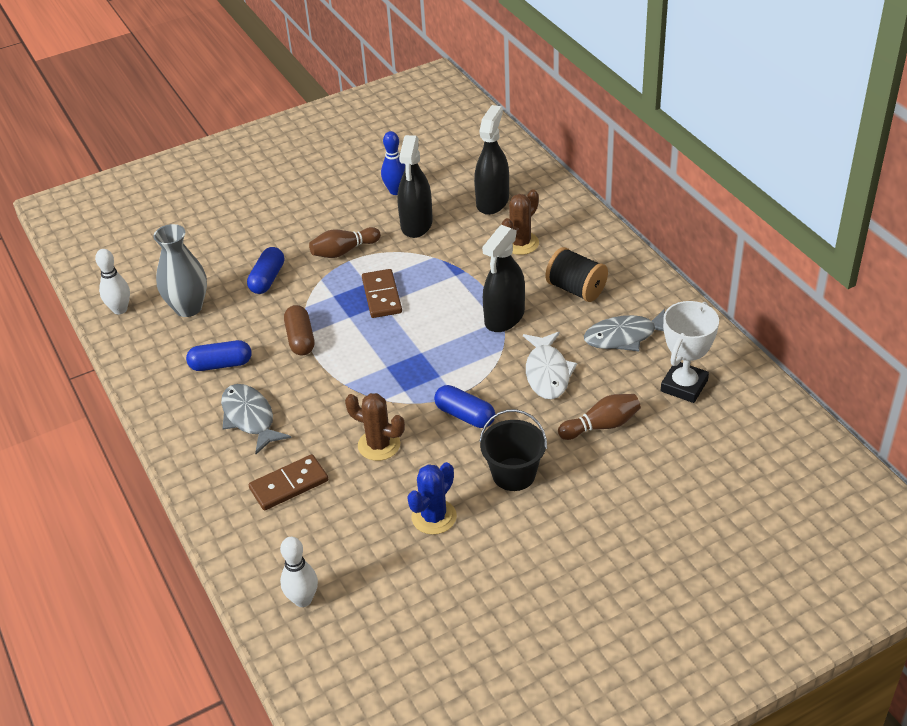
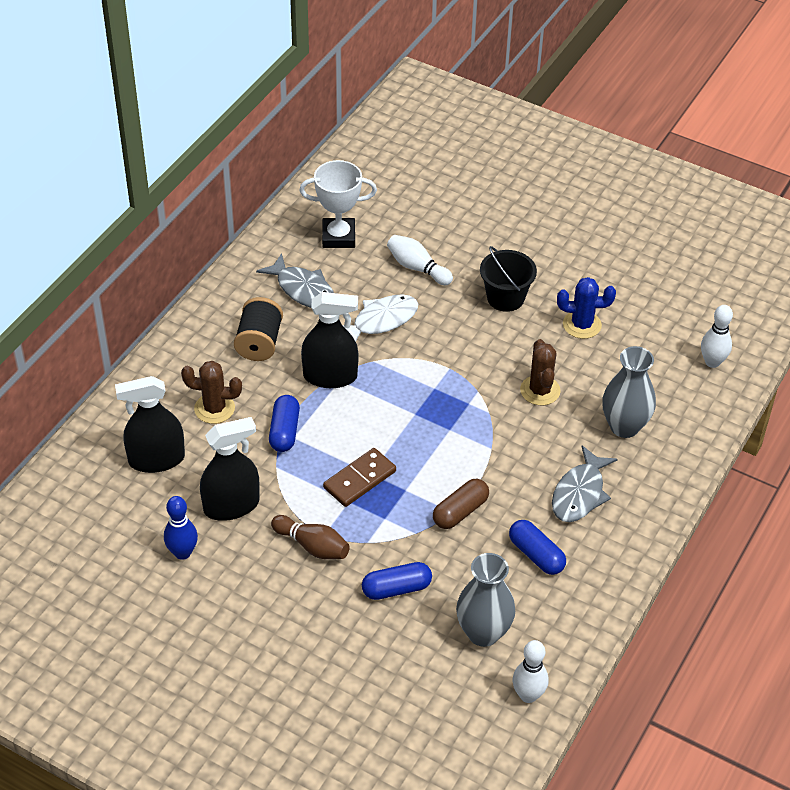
camera: 125 degrees left, 5 degrees up
(289, 485) = (624, 426): brown domino -> grey vase
(465, 415) = (467, 352): blue capsule -> blue capsule (284, 431)
(601, 426) = (417, 268): brown bowling pin -> white bowling pin

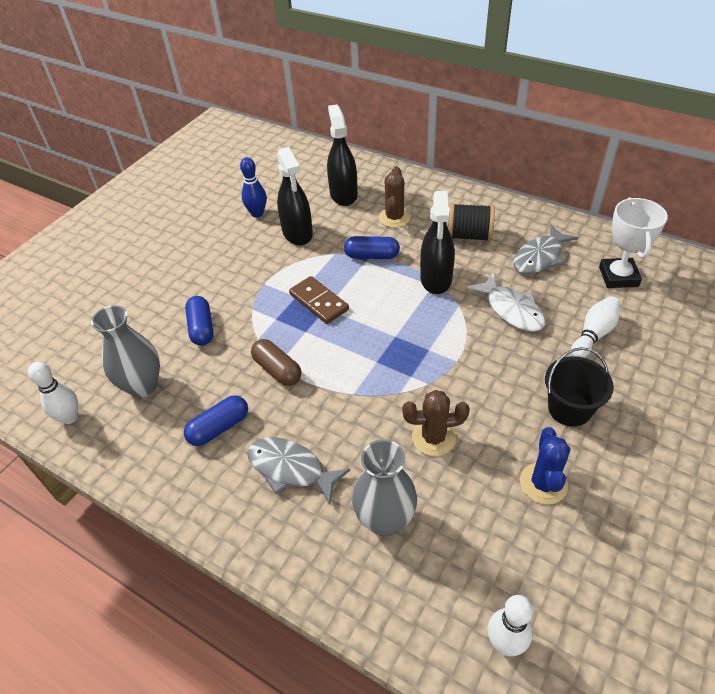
camera: 95 degrees right, 0 degrees up
(312, 546) = (253, 277): brown bowling pin -> none

